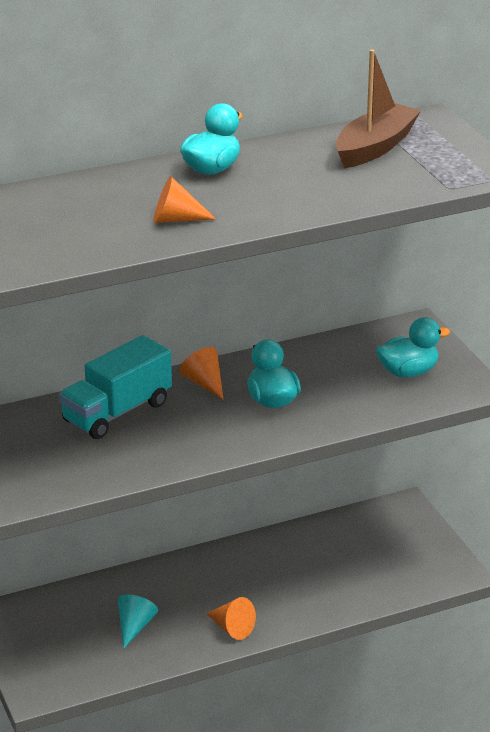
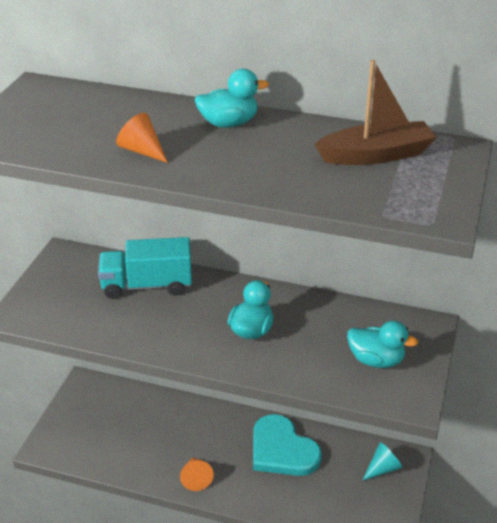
camera: 40 degrees right, 5 degrees up
(134, 626) = (143, 439): turquoise cone -> turquoise cone (382, 468)
(204, 383) = (226, 293): orange cone -> none
(285, 560) = (282, 450): none -> turquoise heart

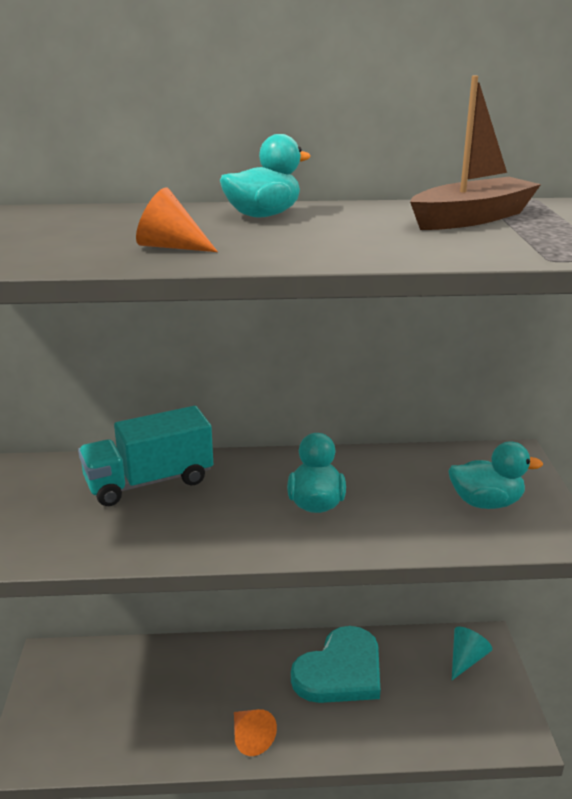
camera: 20 degrees left, 10 degrees down
(282, 450) = (340, 671): turquoise heart -> turquoise heart turned 75 degrees counterclockwise

